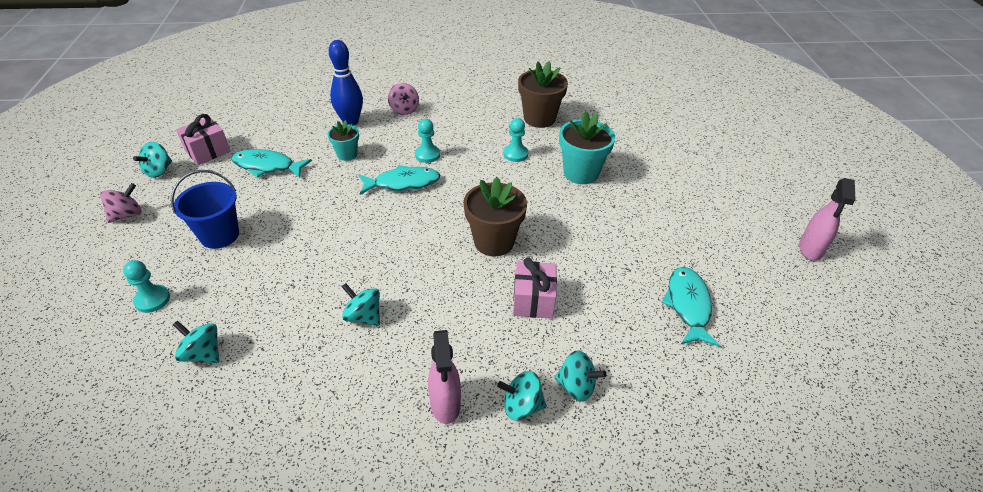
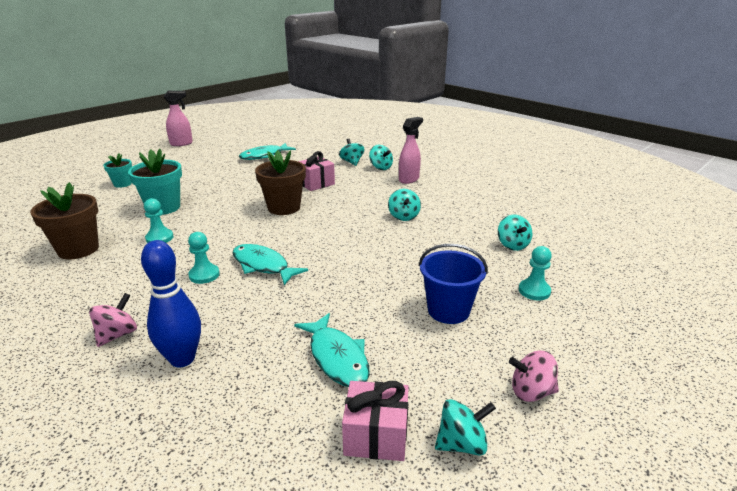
camera: 130 degrees left, 15 degrees down
(347, 154) = (254, 319): turquoise flower pot -> turquoise flower pot (122, 184)

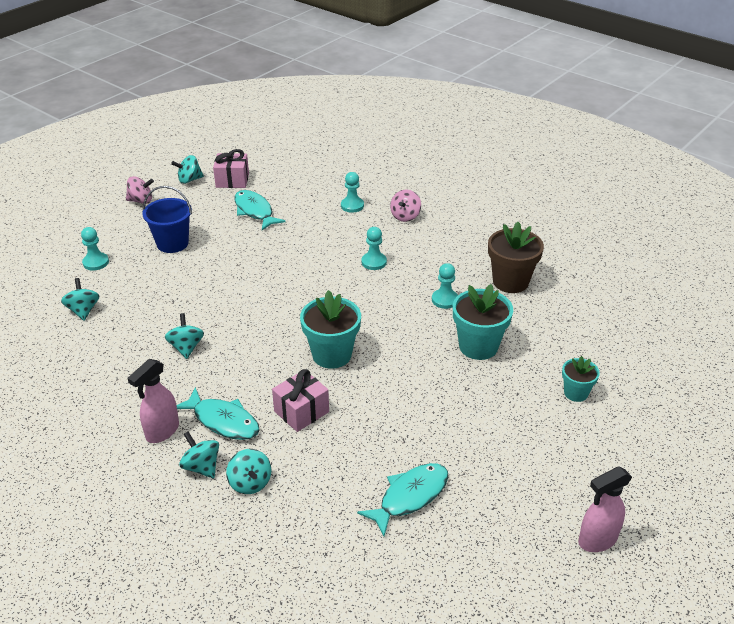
camera: 175 degrees right, 10 degrees up
(182, 359) = (352, 206): blue bowling pin -> turquoise pawn
(263, 266) = (327, 274): turquoise fish -> turquoise fish (223, 421)
(284, 208) = (332, 355): brown flower pot -> turquoise flower pot

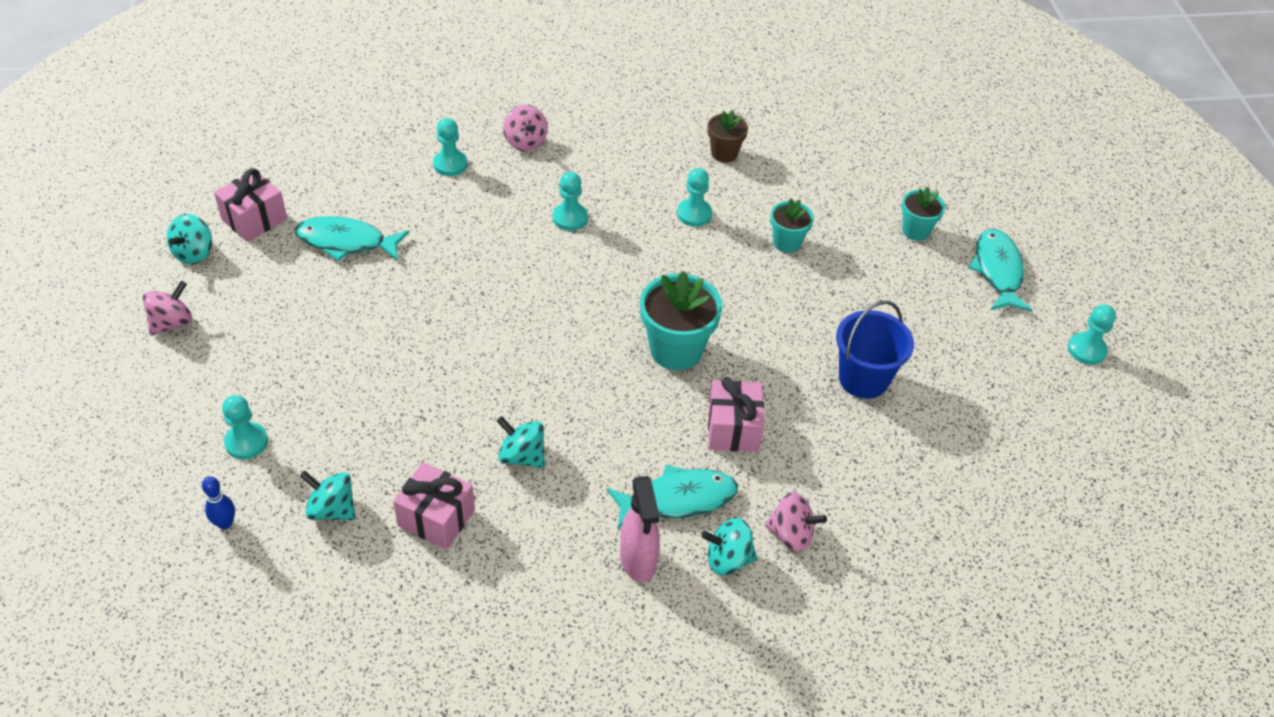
camera: 50 degrees left, 10 degrees up
(42, 287) = (225, 523): none -> blue bowling pin
(113, 345) = (436, 518): none -> pink gift
(172, 243) = (308, 350): blue bucket -> blue bucket (863, 379)
(250, 483) = (791, 534): turquoise spinning top -> pink spinning top
(410, 497) = (926, 429): turquoise fish -> turquoise fish (997, 271)
(478, 346) = (787, 242): turquoise flower pot -> turquoise flower pot, size x0.58
(510, 282) = (724, 153): brown flower pot -> brown flower pot, size x0.58
(597, 540) = (1086, 350): pink spray bottle -> turquoise pawn

